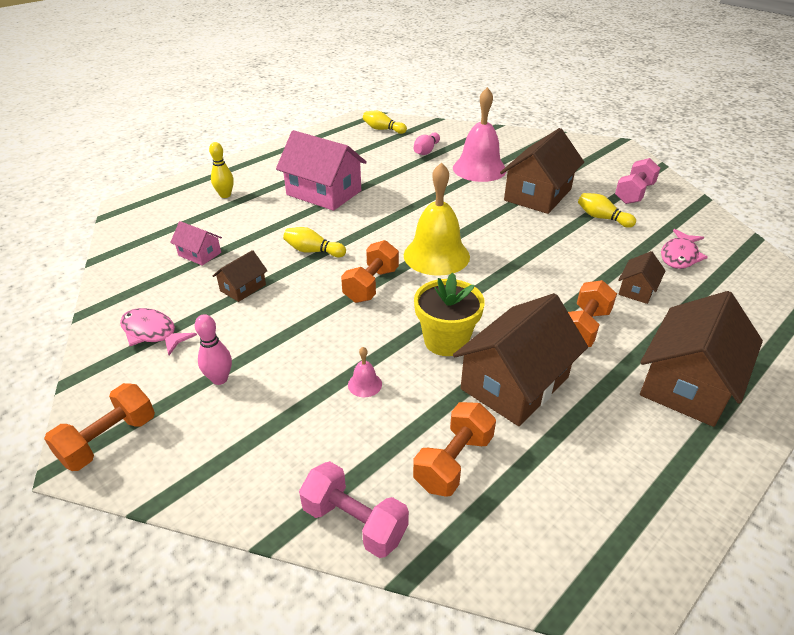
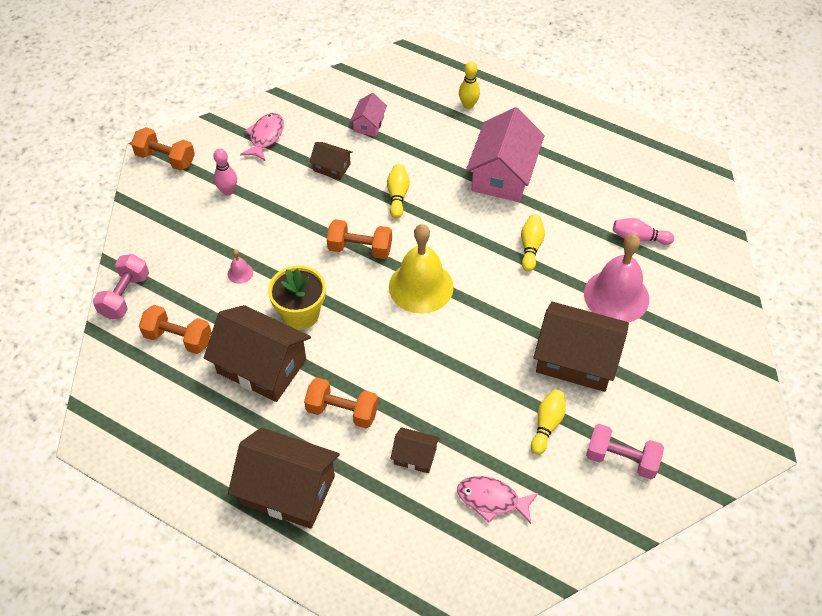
camera: 75 degrees right, 15 degrees up
(383, 129) = (677, 186): yellow bowling pin -> yellow bowling pin (530, 247)

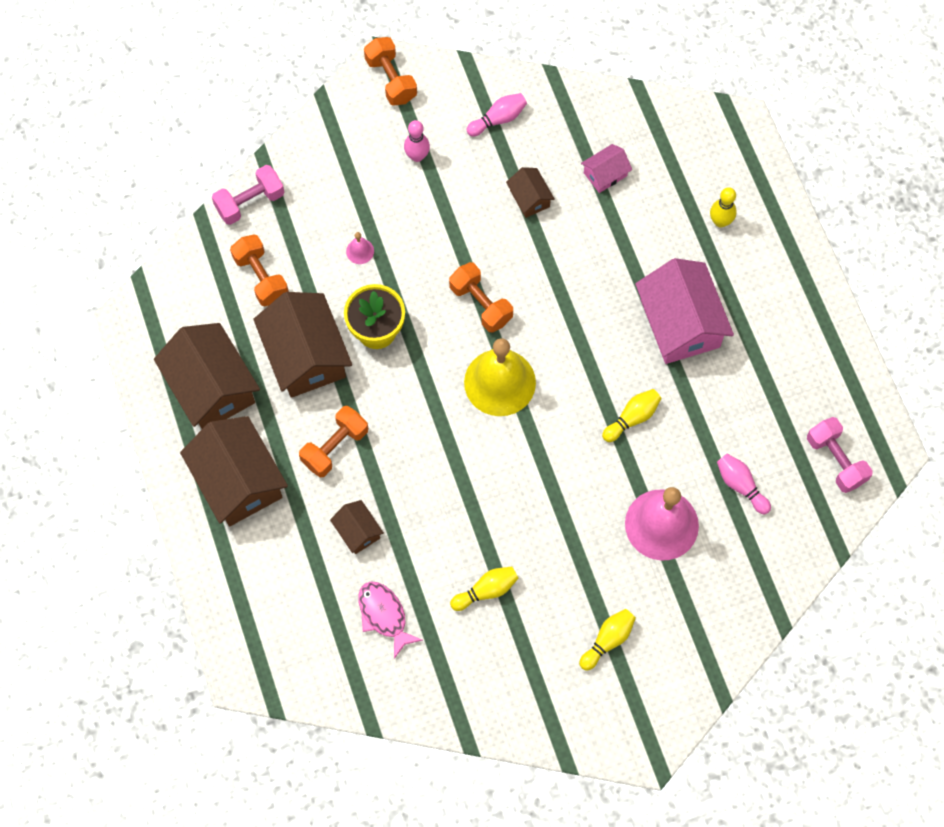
camera: 40 degrees right, 15 degrees up
(265, 137) = (498, 119): pink fish -> pink bowling pin
(342, 411) = (335, 447): orange dumbbell -> orange dumbbell turned 75 degrees clockwise
(397, 196) = (562, 274): yellow bowling pin -> yellow bowling pin (608, 640)
(503, 174) = (680, 323): pink house -> pink house turned 75 degrees counterclockwise
(576, 359) = (567, 554): brown house -> brown house (211, 387)
(621, 459) = (518, 668): pink dumbbell -> pink dumbbell (835, 460)

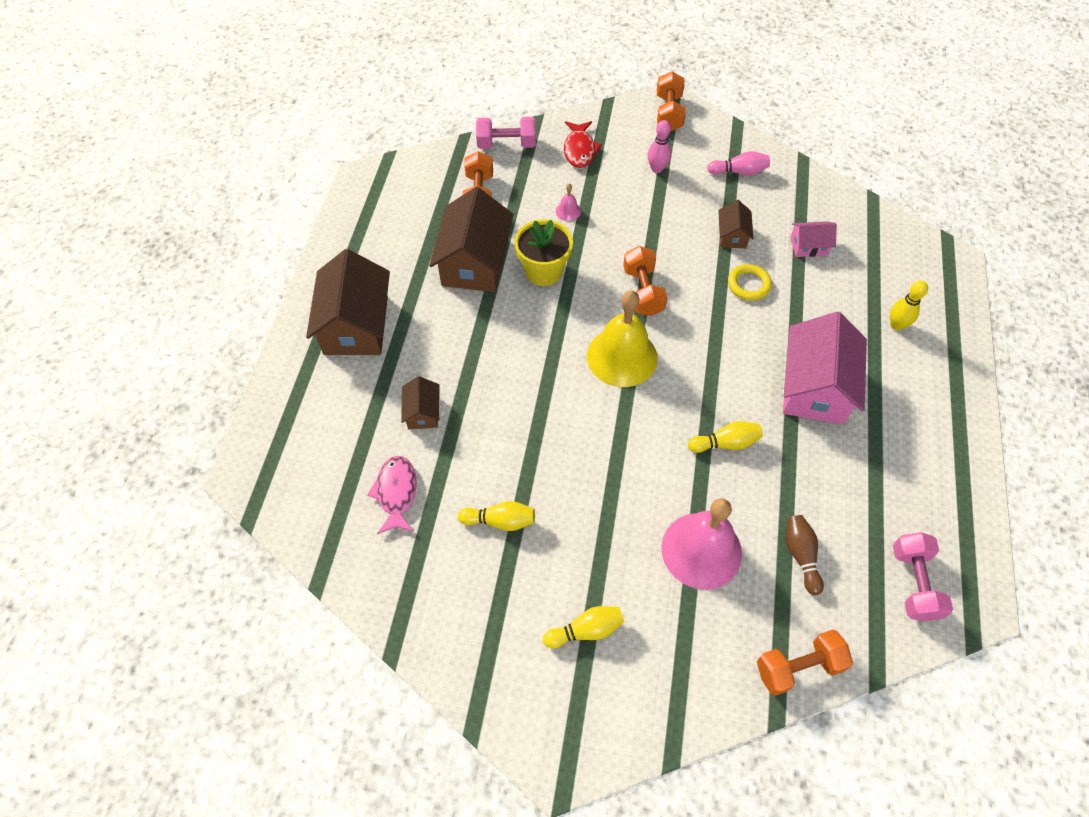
camera: 30 degrees right, 10 degrees down
(211, 387) = (386, 250): brown house -> none
(328, 171) = (579, 150): none -> red fish
(335, 447) = (450, 338): orange dumbbell -> orange dumbbell (798, 667)
(572, 246) = (748, 284): none -> yellow ring
(740, 485) = (801, 556): pink bowling pin -> brown bowling pin

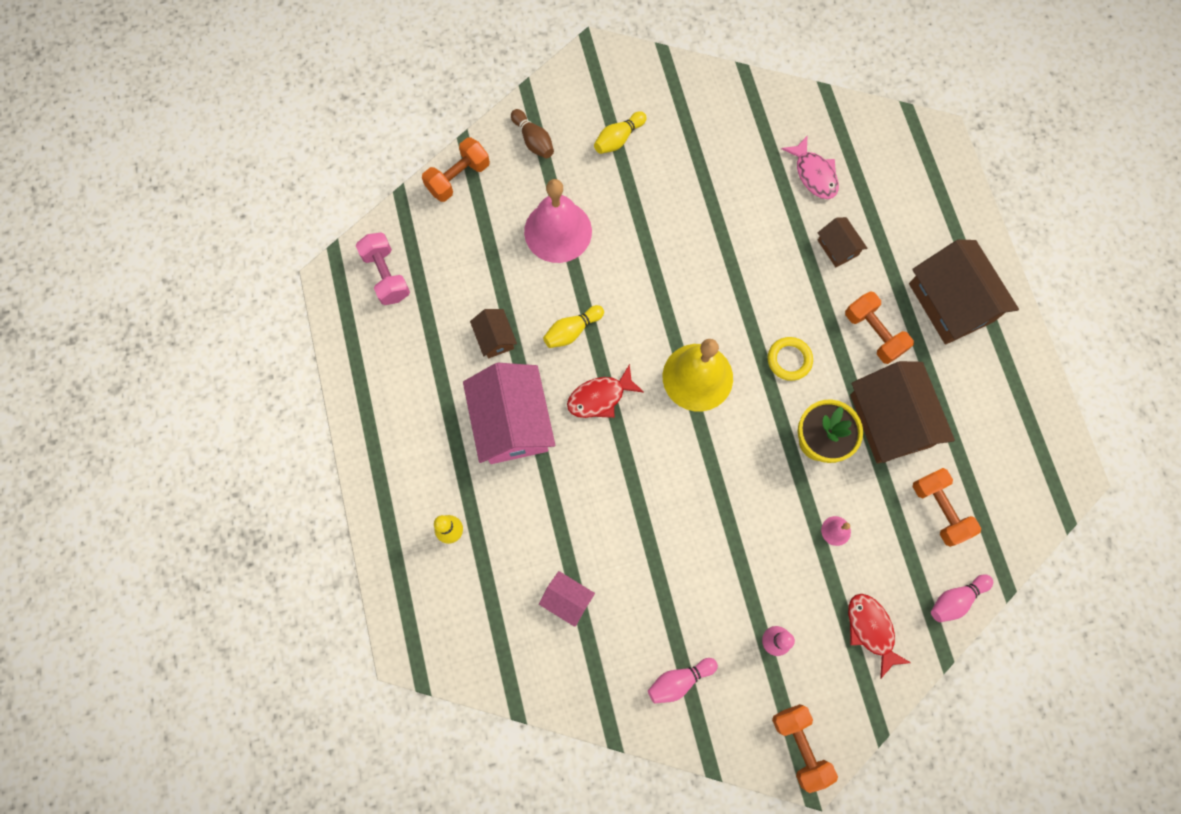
camera: 155 degrees right, 15 degrees up
(500, 521) = (722, 187): yellow bowling pin -> none
(506, 144) = (955, 599): pink dumbbell -> pink bowling pin
(643, 291) = (711, 460): orange dumbbell -> orange dumbbell (873, 333)
(721, 375) = (600, 397): none -> red fish
(732, 235) = (652, 577): brown house -> brown house (495, 338)
(748, 284) = (612, 517): yellow ring -> yellow ring (789, 360)
(801, 556) = (479, 260): brown bowling pin -> brown bowling pin (533, 140)
(809, 246) = (567, 599): pink house -> pink house turned 60 degrees clockwise

